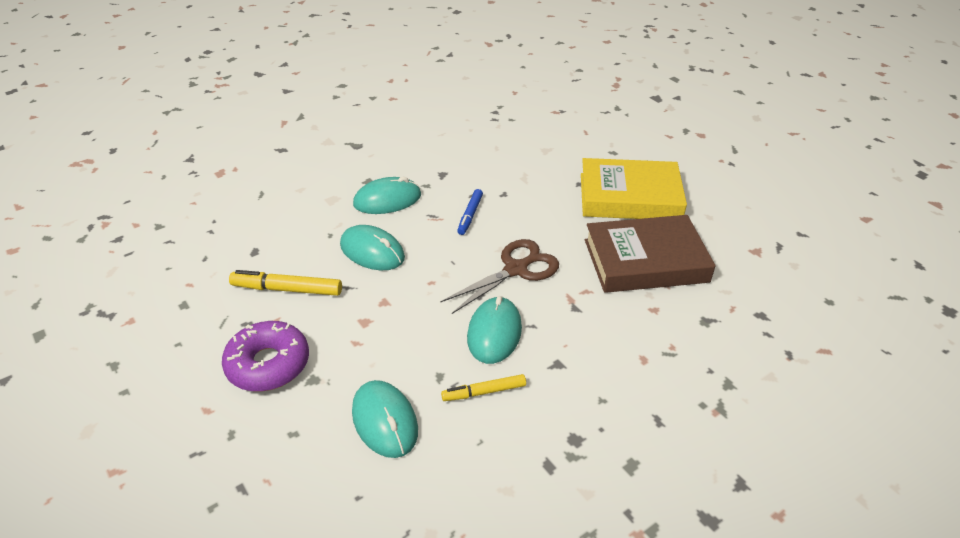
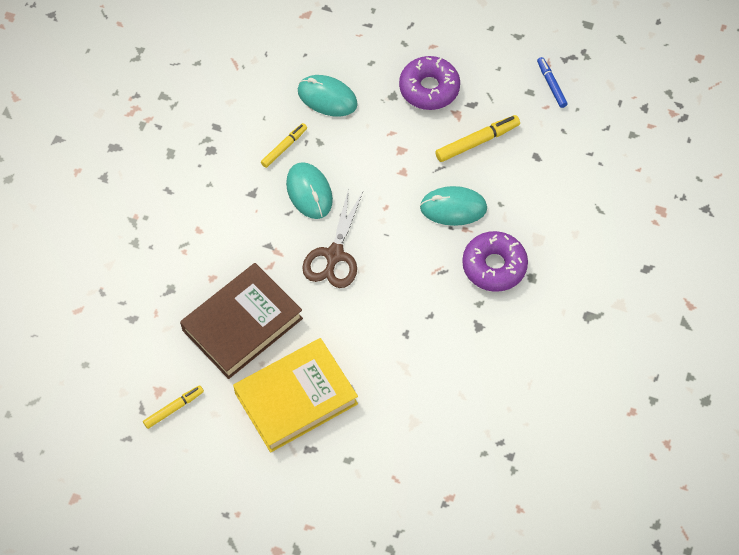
camera: 145 degrees right, 20 degrees up
(387, 200) = (494, 266): turquoise mouse -> purple donut
(470, 215) = (413, 290): blue marker -> blue marker (551, 85)
(747, 234) = (173, 408): none -> yellow marker

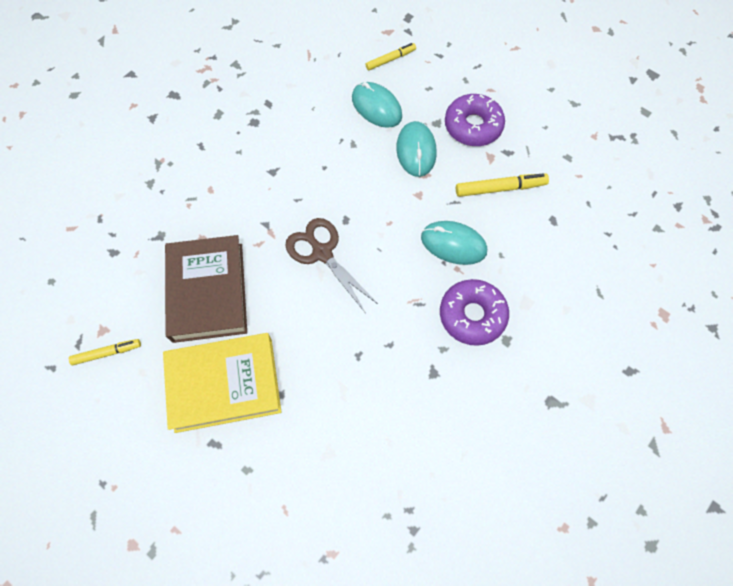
camera: 20 degrees right, 5 degrees up
(242, 324) = (208, 292): brown book -> brown book turned 75 degrees counterclockwise
(284, 147) = (319, 139): yellow marker -> yellow marker (390, 59)
(309, 192) = (324, 186): turquoise mouse -> turquoise mouse (416, 150)
(334, 255) = (322, 253): brown scissors -> brown scissors turned 105 degrees clockwise
(551, 85) = (591, 157): blue marker -> none

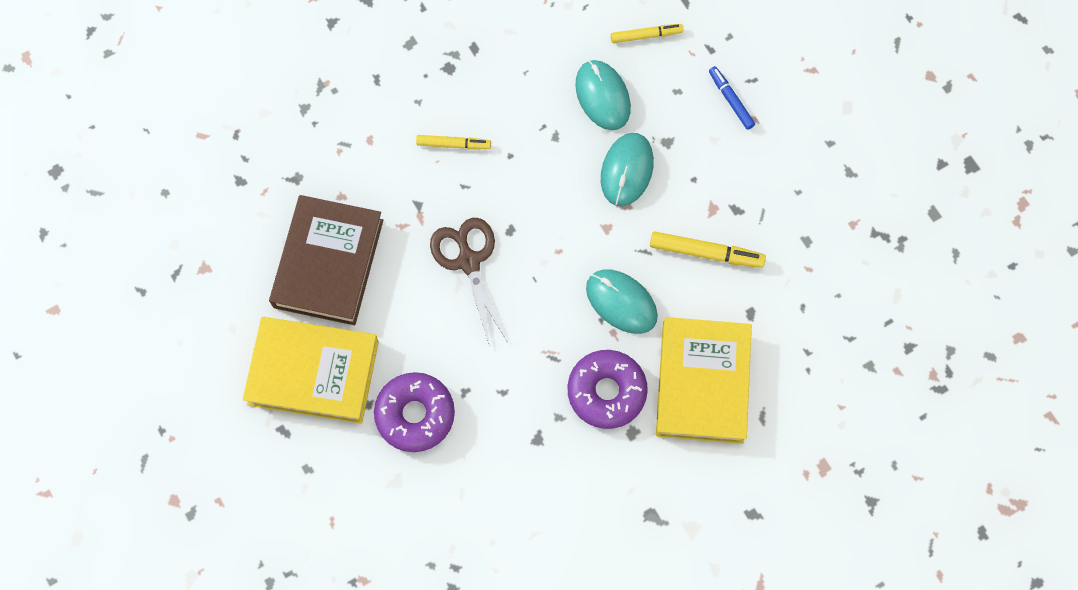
camera: 20 degrees right, 5 degrees up
(107, 353) = (202, 295): yellow marker -> yellow marker (453, 144)
(469, 82) = (730, 100): none -> blue marker
(473, 126) = (709, 161): purple donut -> purple donut (415, 414)
(542, 283) = (702, 383): none -> yellow book

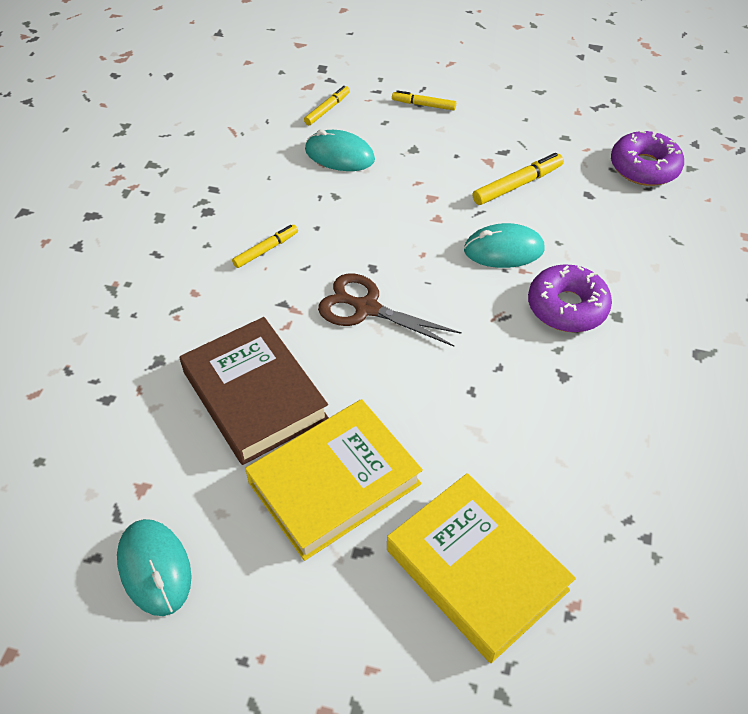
camera: 45 degrees left, 20 degrees down
(415, 414) = (455, 439): purple donut -> purple donut (644, 167)
(627, 170) = (408, 180): turquoise mouse -> turquoise mouse (155, 568)
(702, 383) = (616, 252): yellow book -> yellow book (476, 569)
(730, 100) = (424, 105): blue marker -> yellow marker

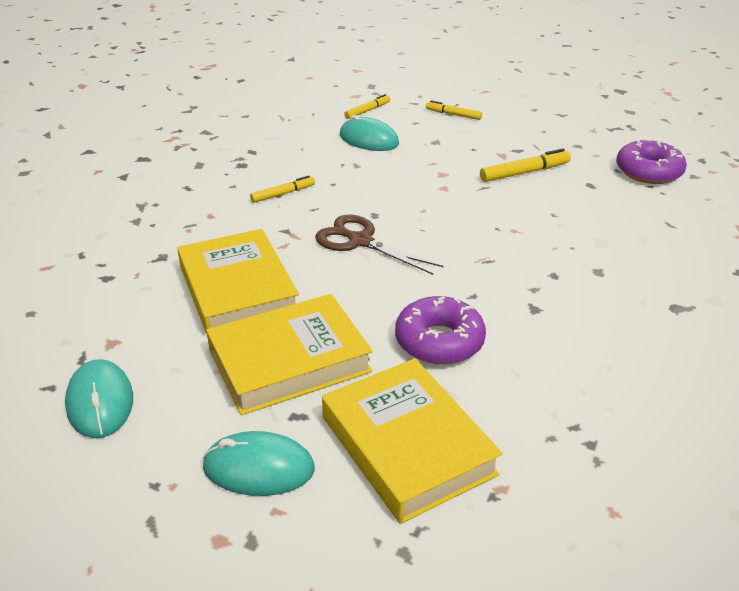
camera: 10 degrees right, 15 degrees down
(255, 395) = (238, 290): brown book -> yellow book
(503, 250) = (500, 214): turquoise mouse -> turquoise mouse (258, 468)
(567, 307) = (550, 259): purple donut -> purple donut (439, 341)

